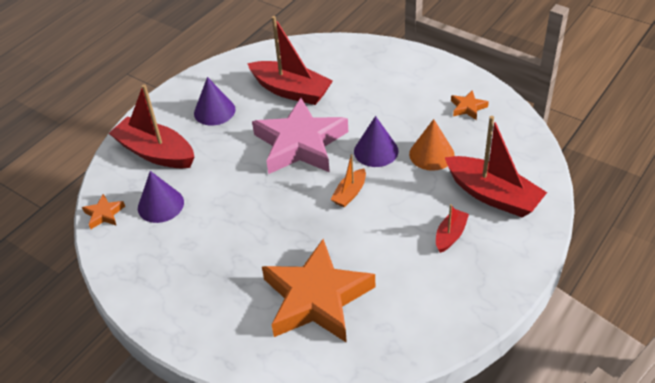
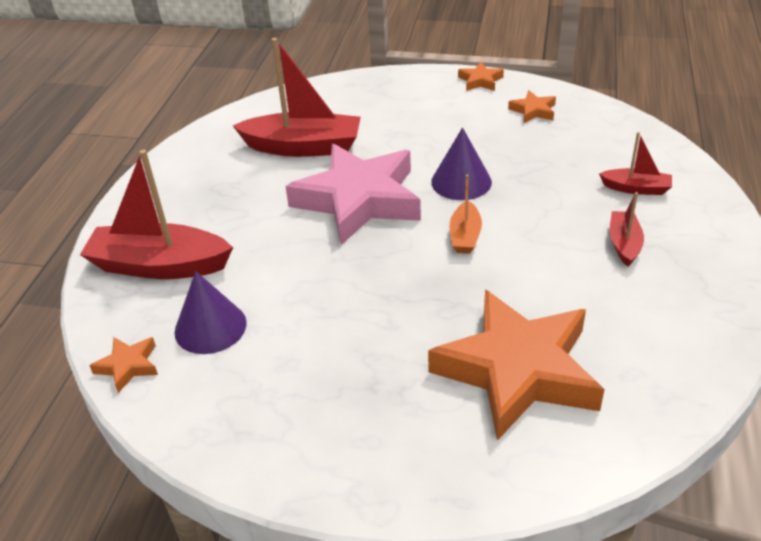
camera: 25 degrees left, 5 degrees down
(214, 111) = (214, 195): purple cone -> none
(431, 154) = (530, 167): orange cone -> none
(448, 70) = (480, 81): none -> orange star
(493, 195) = (636, 188): red boat -> red boat, size x0.51

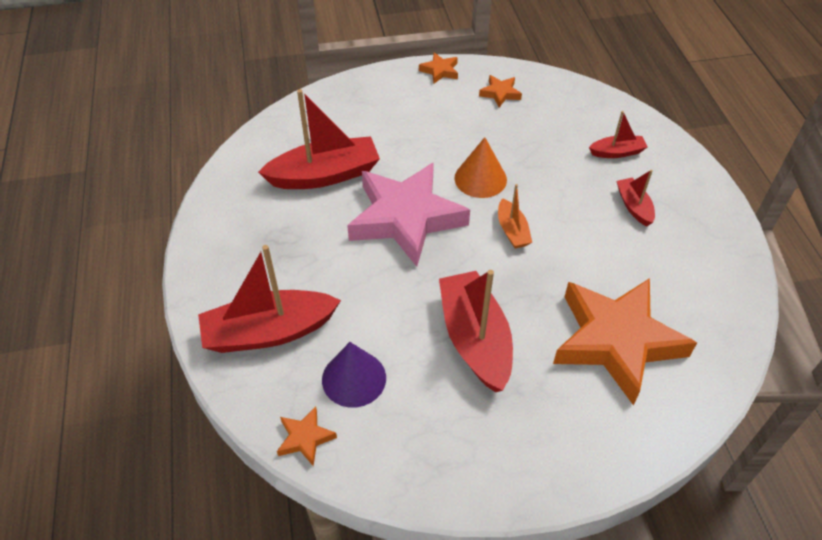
camera: 25 degrees left, 10 degrees up
(357, 325) = (475, 339): none -> red boat
(461, 182) = (480, 178): purple cone -> orange cone

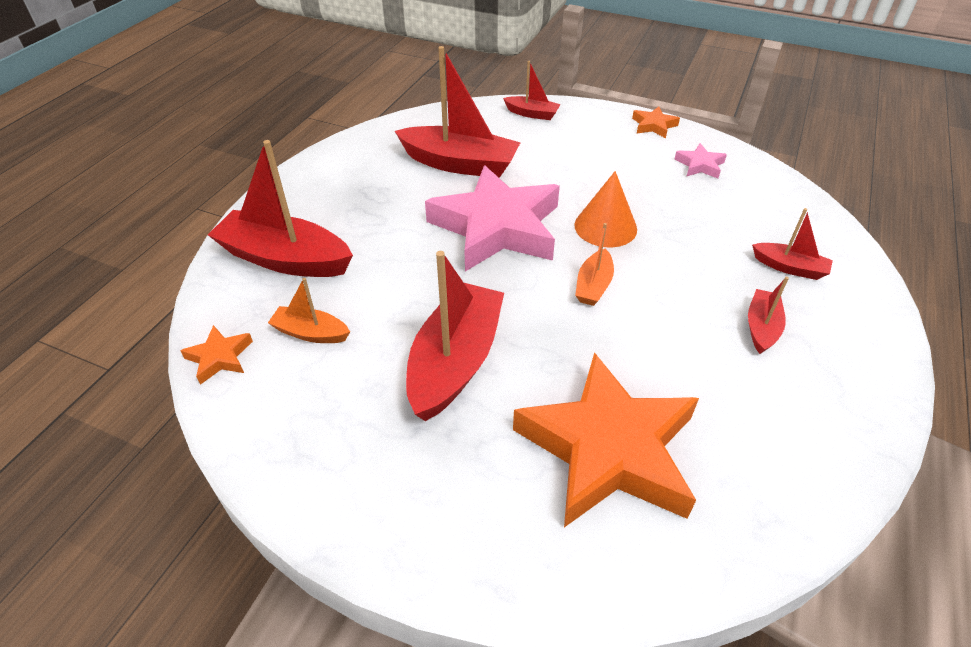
camera: 35 degrees right, 5 degrees down
(338, 100) = (532, 114): none -> red boat
(354, 378) = (311, 333): purple cone -> orange boat
(500, 93) = (700, 165): orange star -> pink star

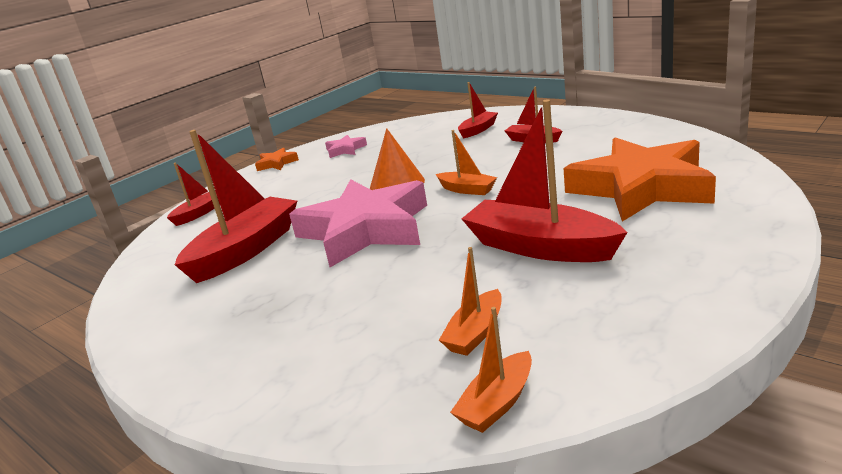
camera: 70 degrees left, 20 degrees down
(219, 357) = (497, 403): orange star -> orange boat
(285, 259) = (332, 363): red boat -> none

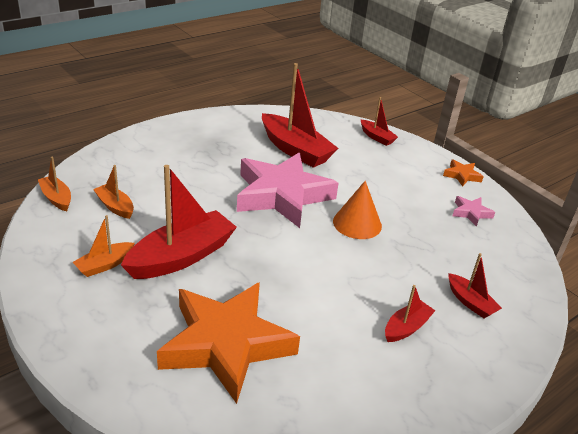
camera: 95 degrees right, 10 degrees up
(467, 190) = (312, 253): orange boat -> orange boat (105, 265)

